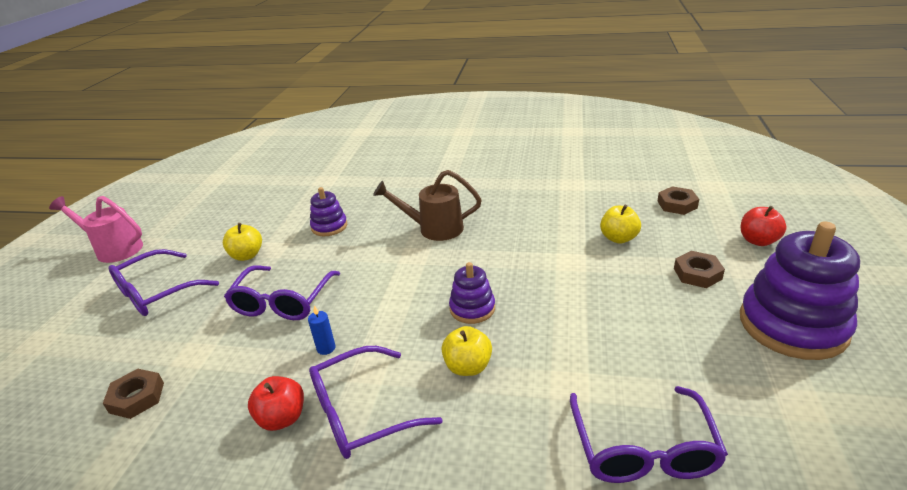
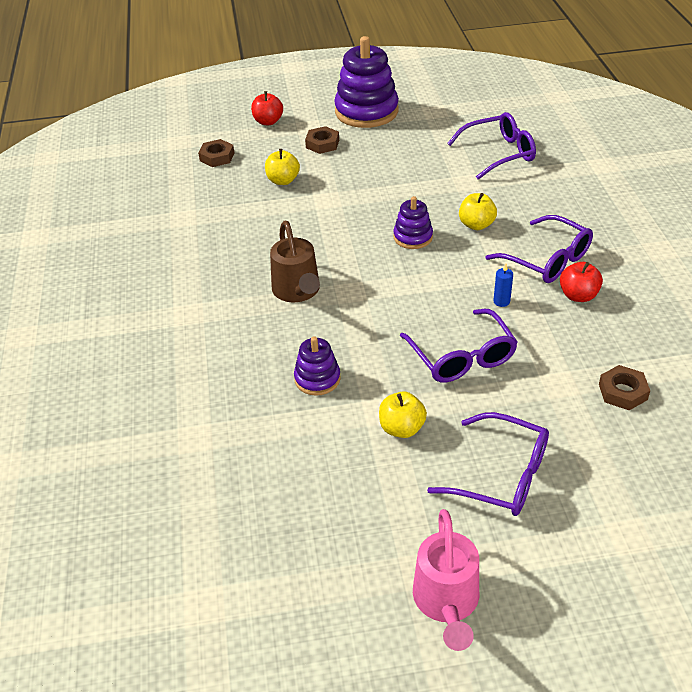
camera: 110 degrees left, 10 degrees up
(283, 301) = (461, 356): purple glasses -> purple glasses turned 75 degrees clockwise

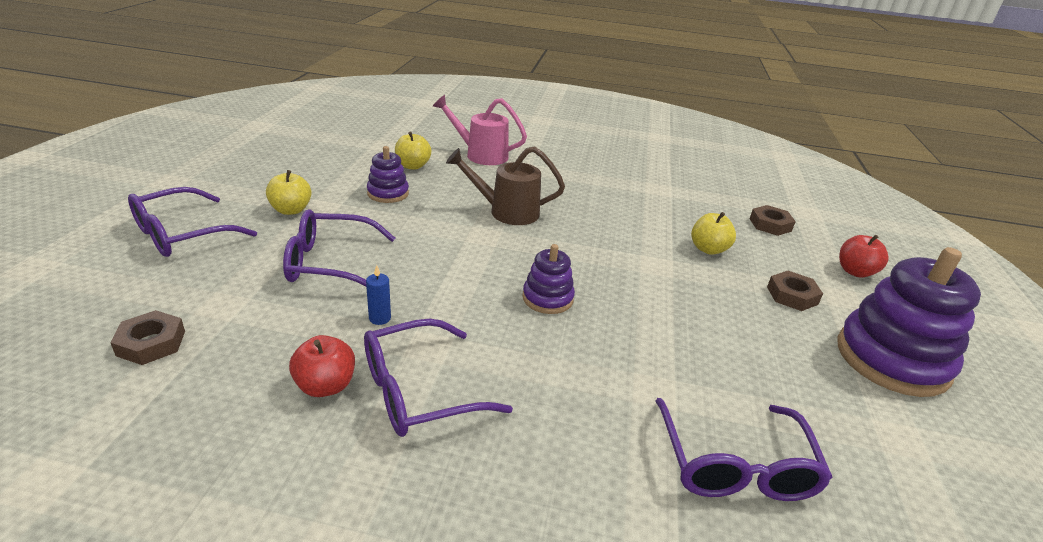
camera: 105 degrees right, 10 degrees down
(446, 603) = (133, 181): pink watering can -> pink watering can (480, 155)
(476, 225) = (541, 357): yellow apple -> yellow apple (413, 166)

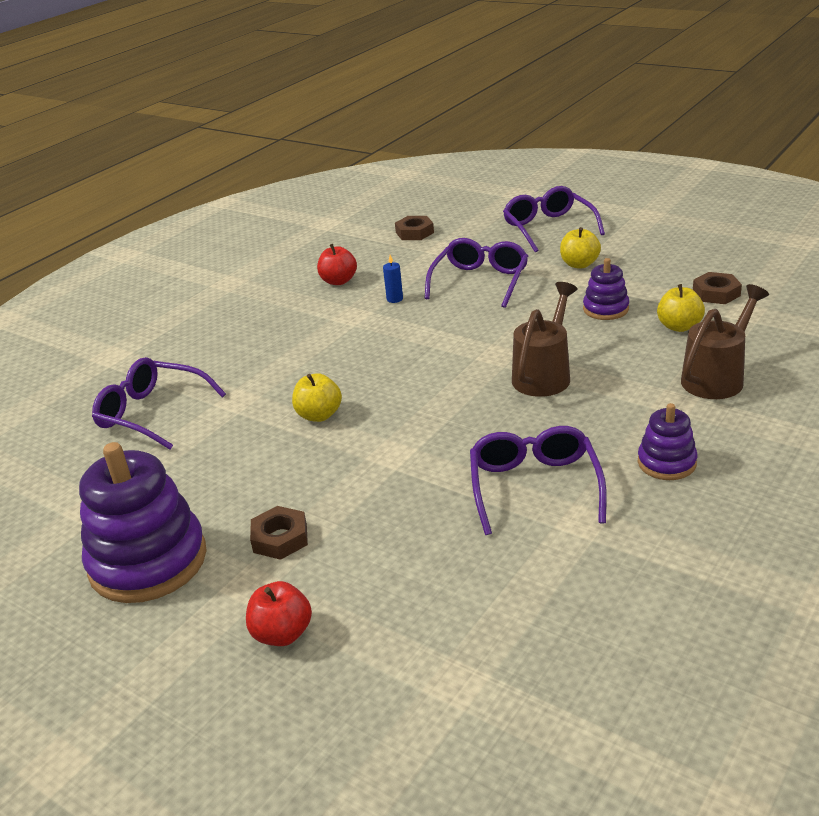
camera: 120 degrees right, 0 degrees up
(420, 390) = (311, 309): purple glasses -> purple glasses (534, 488)
(480, 155) = (717, 377): pink watering can -> brown watering can
(547, 298) = (375, 373): purple stacking toy -> purple stacking toy (666, 463)
(708, 249) = (402, 507): yellow apple -> yellow apple (319, 415)
(770, 225) = (434, 604): brown nut -> brown nut (716, 293)

